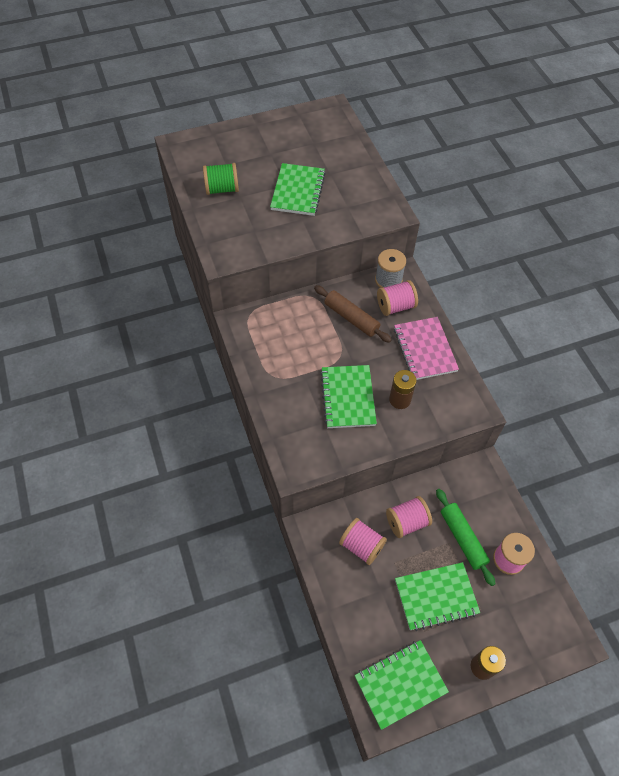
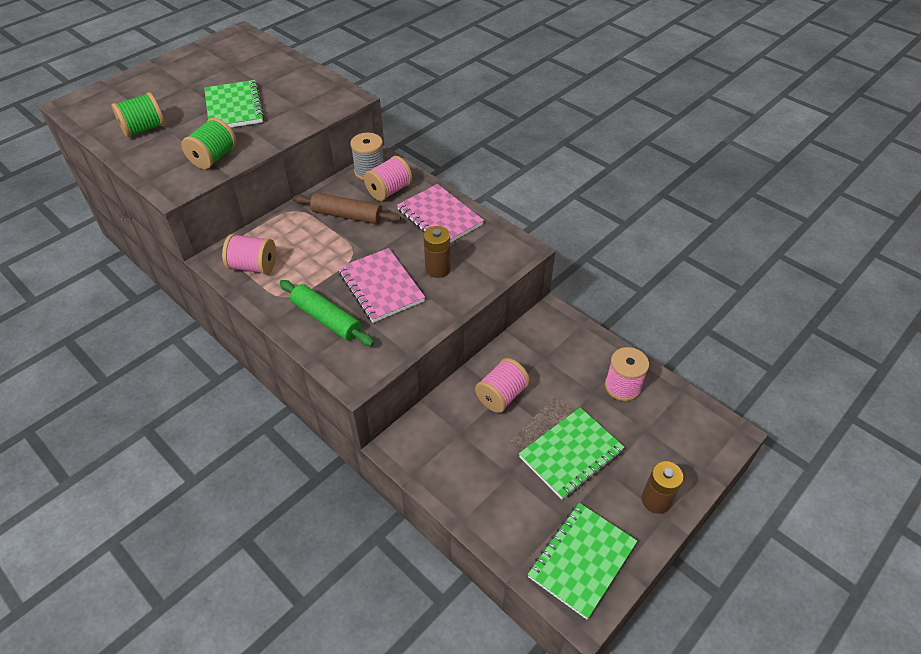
camera: 25 degrees left, 10 degrees down
(262, 238) = (213, 158): none -> green spool
(348, 398) = (381, 287): green notebook -> pink notebook
(361, 546) = (465, 439): pink spool -> pink spool (253, 266)
(463, 538) = (567, 387): green rolling pin -> green rolling pin (327, 319)

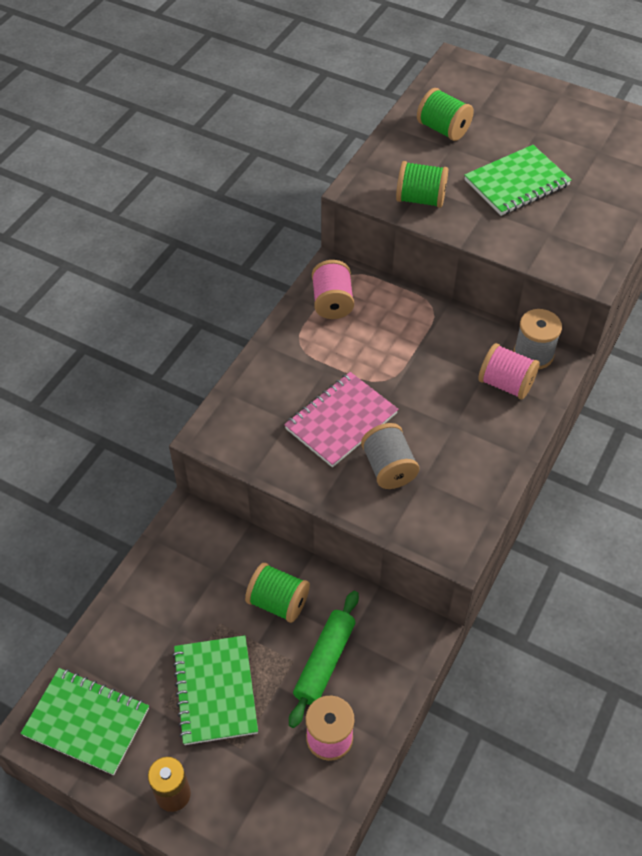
camera: 75 degrees right, 5 degrees up
(327, 319) = (279, 387): green rolling pin -> green rolling pin (325, 662)
(347, 215) = (443, 356): brown rolling pin -> none
(437, 269) = (388, 468): brown battery -> grey spool
(439, 217) = (479, 448): pink notebook -> none
(501, 395) = (278, 602): pink spool -> green spool
(571, 454) = (215, 691): green notebook -> green notebook turned 45 degrees clockwise

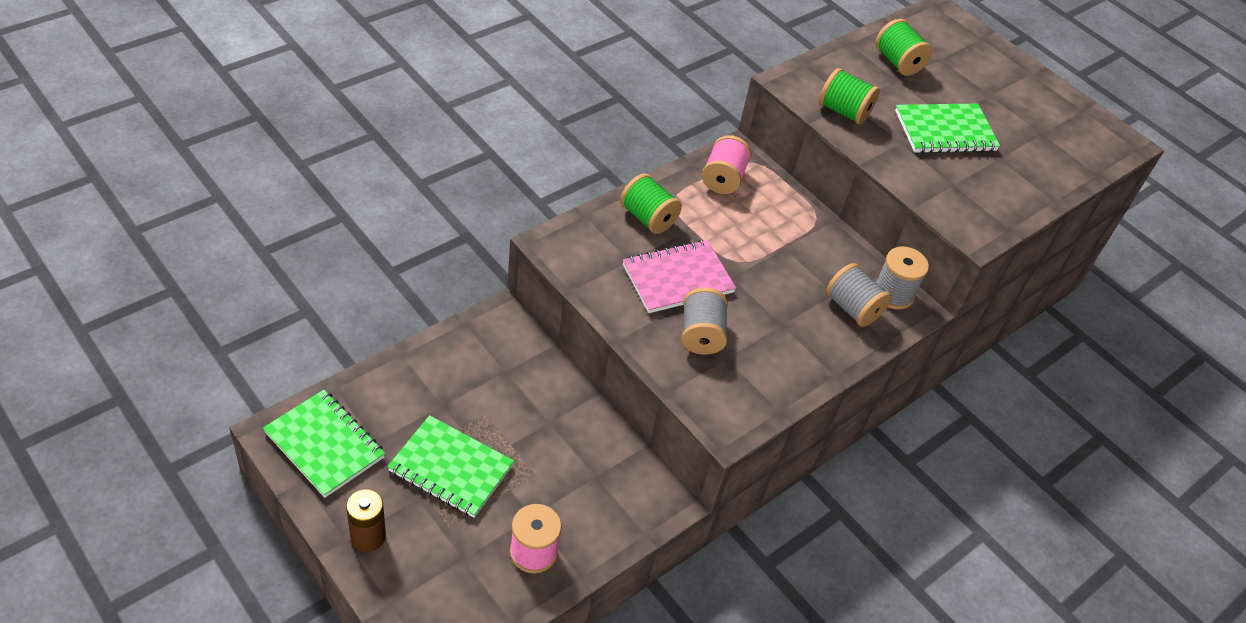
camera: 15 degrees right, 5 degrees down
(215, 691) = (451, 468): green notebook -> green notebook turned 75 degrees counterclockwise
(278, 602) = (547, 419): green spool -> green spool (648, 218)
(325, 662) = (563, 487): green rolling pin -> none
(506, 384) = (852, 308): pink spool -> grey spool

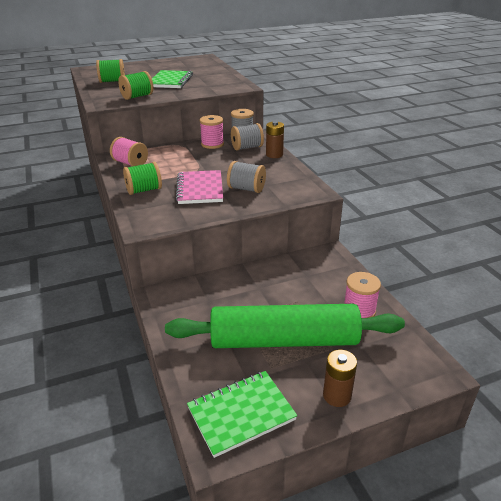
camera: 65 degrees left, 15 degrees down
(451, 468) = (284, 340): green notebook -> green rolling pin
(841, 259) = (212, 144): none -> pink spool
(842, 351) = (274, 155): none -> brown battery

